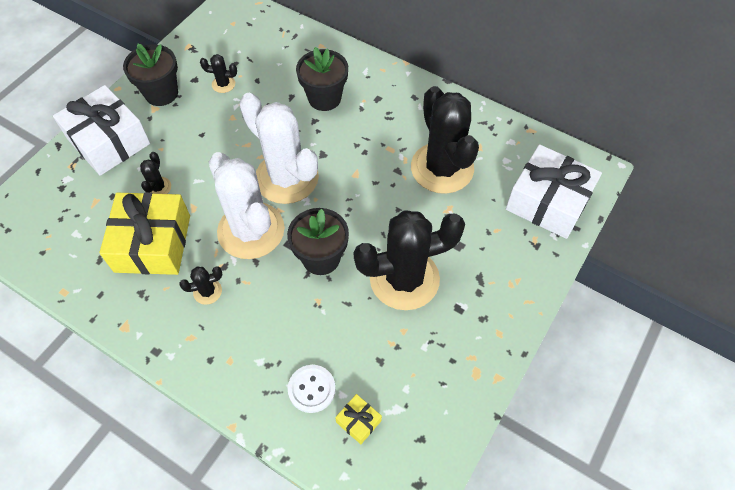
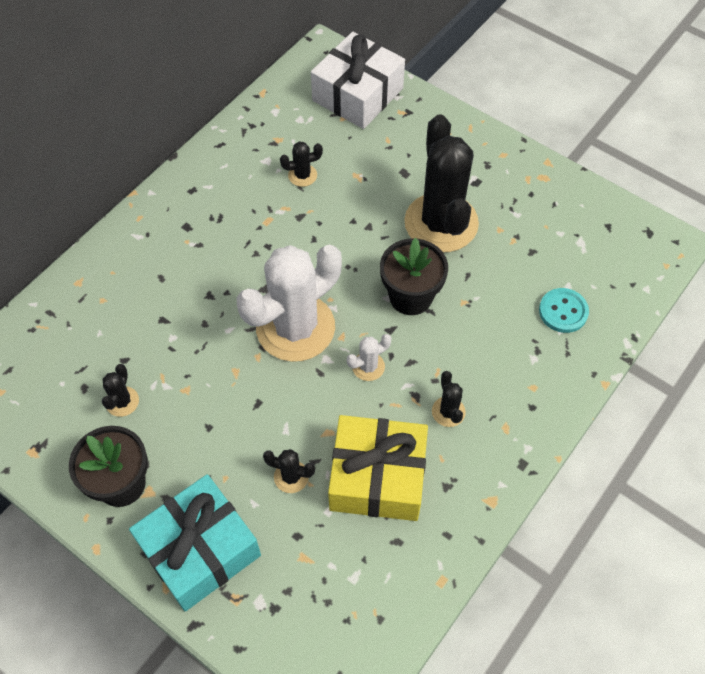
camera: 85 degrees left, 0 degrees up
(109, 141) = (200, 550): white gift -> turquoise gift
(251, 230) = (368, 366): white cactus -> white cactus, size x0.41
(311, 389) = (563, 311): white button -> turquoise button
(324, 98) = (174, 282): black flower pot -> none
(358, 421) = (594, 273): yellow gift -> none
(442, 168) = (302, 175): black cactus -> black cactus, size x0.41

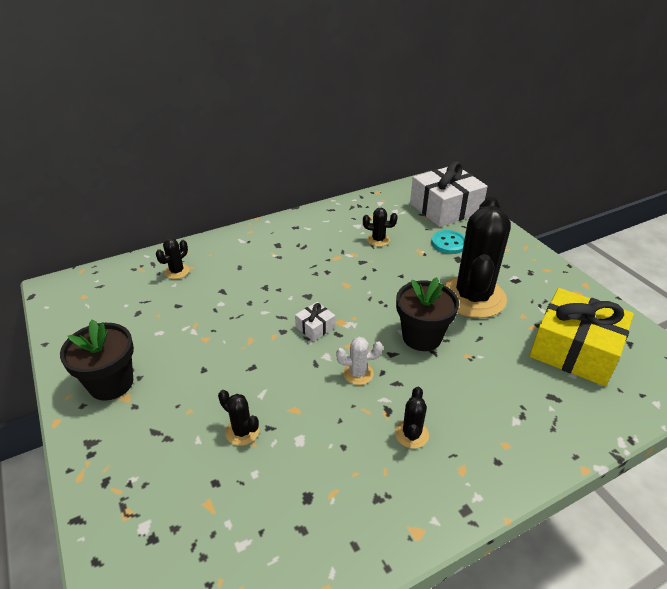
camera: 25 degrees right, 20 degrees down
(122, 401) = (155, 330): black cactus -> black cactus (177, 271)
(200, 550) = (129, 458): turquoise gift -> none
(295, 328) = (315, 327): white cactus -> white gift
(377, 477) = (316, 463): yellow gift -> yellow gift (574, 350)
(563, 311) = (561, 393): turquoise button -> turquoise button (449, 243)

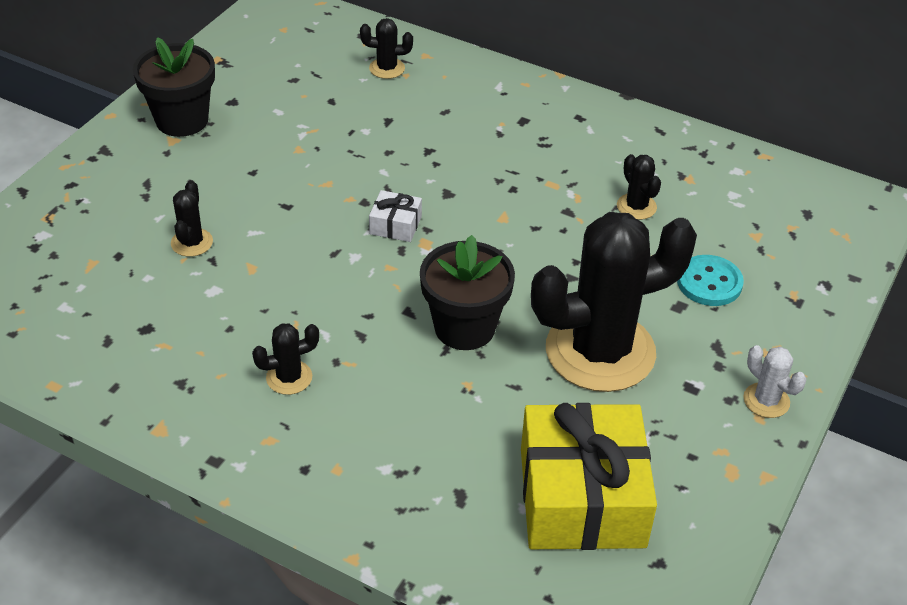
camera: 55 degrees right, 5 degrees up
(358, 373) = (348, 295): white cactus -> white cactus (766, 400)
(445, 208) = (806, 246): white gift -> none

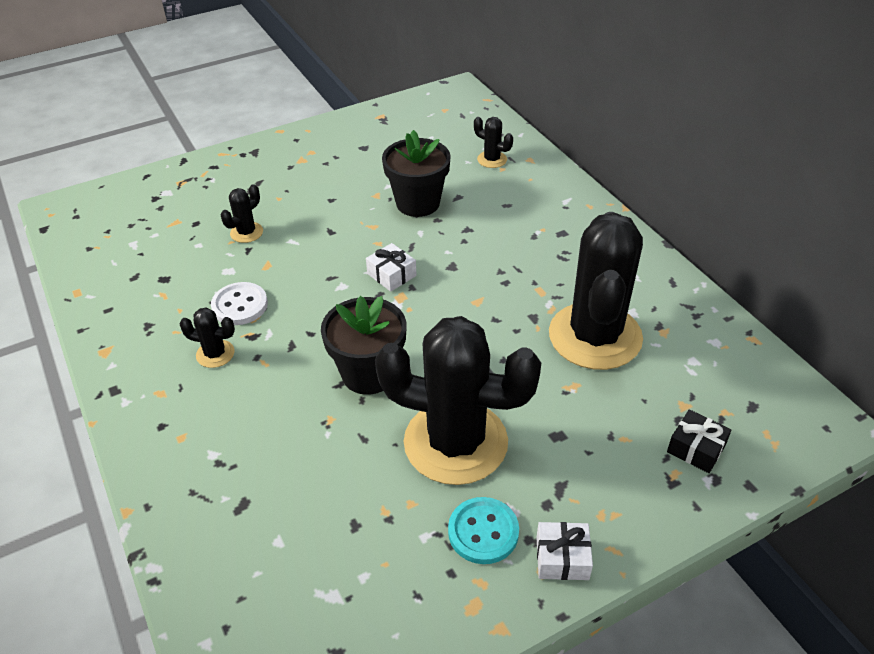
camera: 35 degrees right, 0 degrees up
(182, 120) = (319, 149): black flower pot -> black flower pot (418, 203)
(265, 320) = (240, 305): none -> white button
(582, 497) = (329, 557): yellow gift -> none
(636, 207) = (595, 336): black cactus -> black cactus, size x2.46
(709, 282) = (603, 427): turquoise button -> turquoise button (483, 532)
(766, 400) = (562, 558): white cactus -> white gift
(793, 267) = (696, 448): none -> black gift

